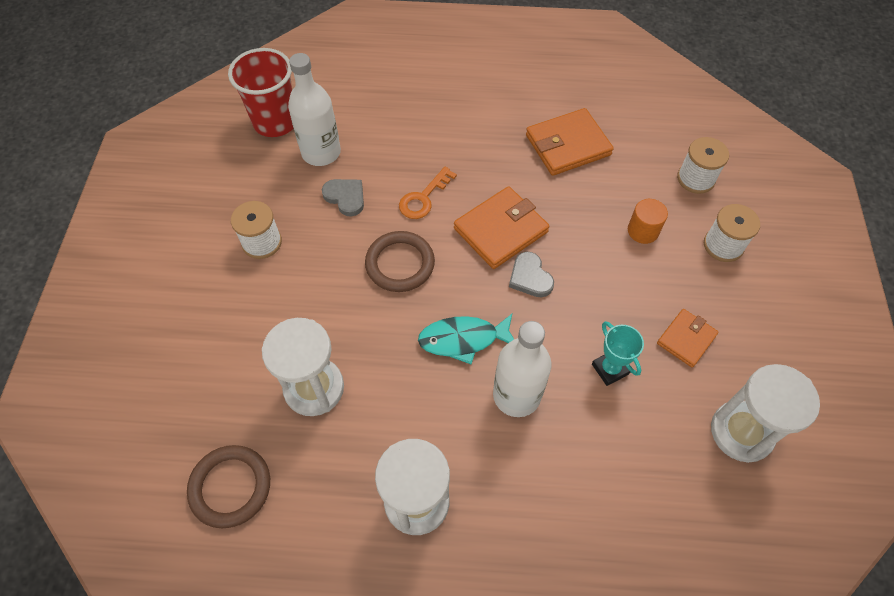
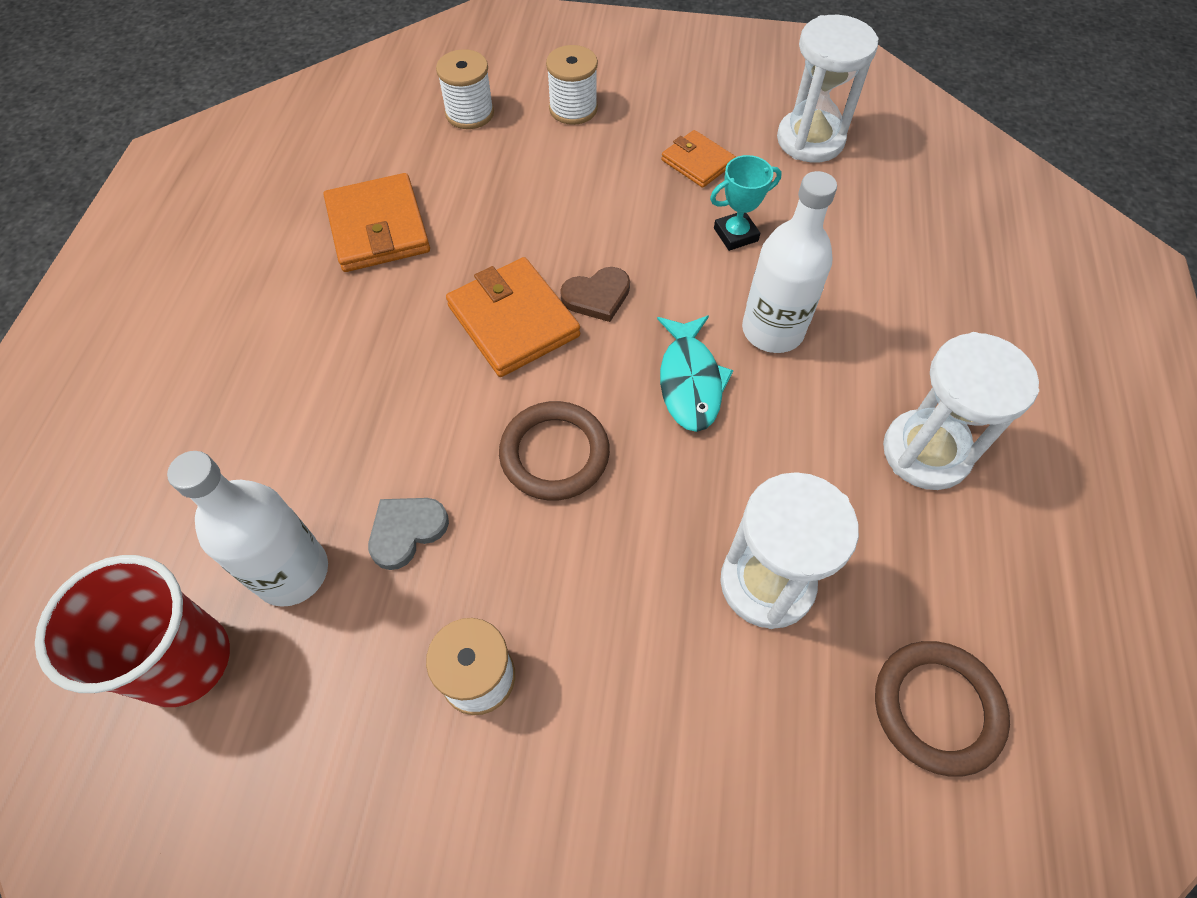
camera: 85 degrees left, 0 degrees up
(423, 198) = (434, 414): orange key -> none
(530, 277) = (597, 296): grey heart -> brown heart
(643, 231) = (540, 174): orange cylinder -> none

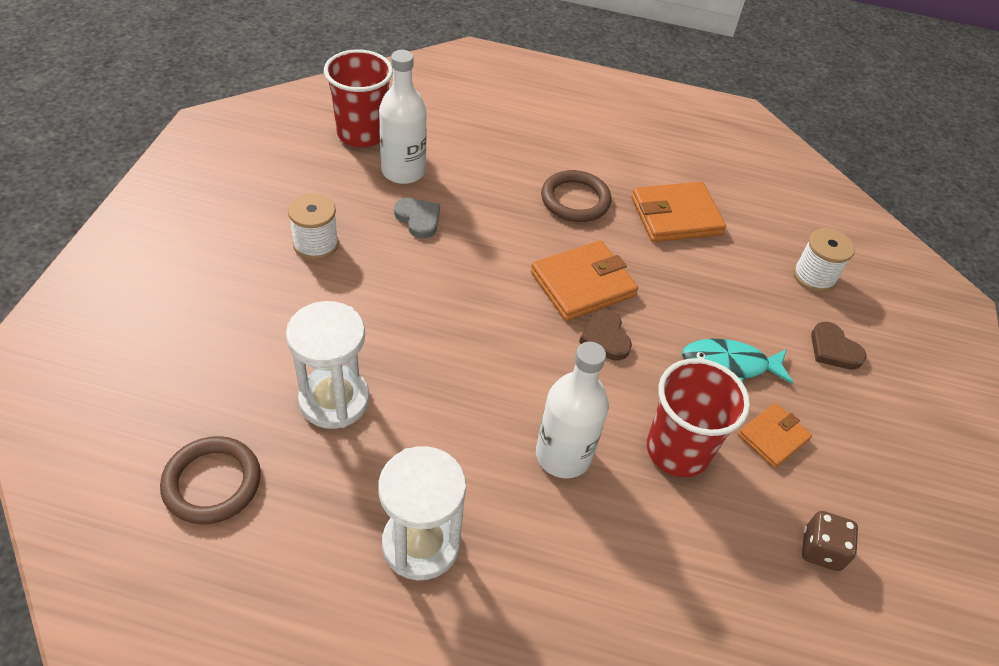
camera: 90 degrees right, 10 degrees down
(554, 454) = (462, 295): brown ring -> brown ring (575, 200)
(573, 109) = (833, 349): white spool -> brown heart
(690, 381) = (515, 385): turquoise fish -> turquoise fish (729, 365)
(735, 234) = (677, 450): turquoise trophy -> red cup
(810, 140) = (821, 550): white hourglass -> brown dice

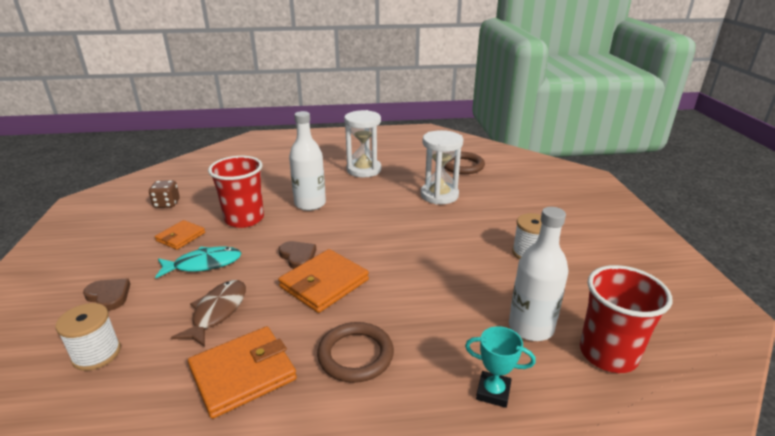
camera: 165 degrees right, 20 degrees down
(418, 219) = (479, 291): grey heart -> none
(479, 141) = (493, 392): none -> turquoise trophy
(704, 286) = (217, 311): none -> brown fish

